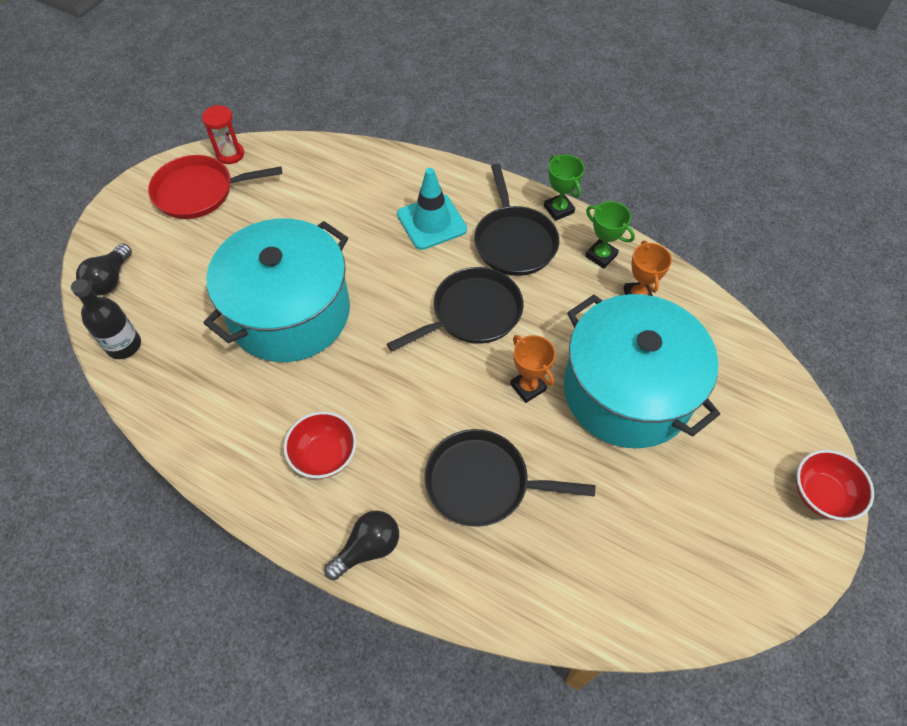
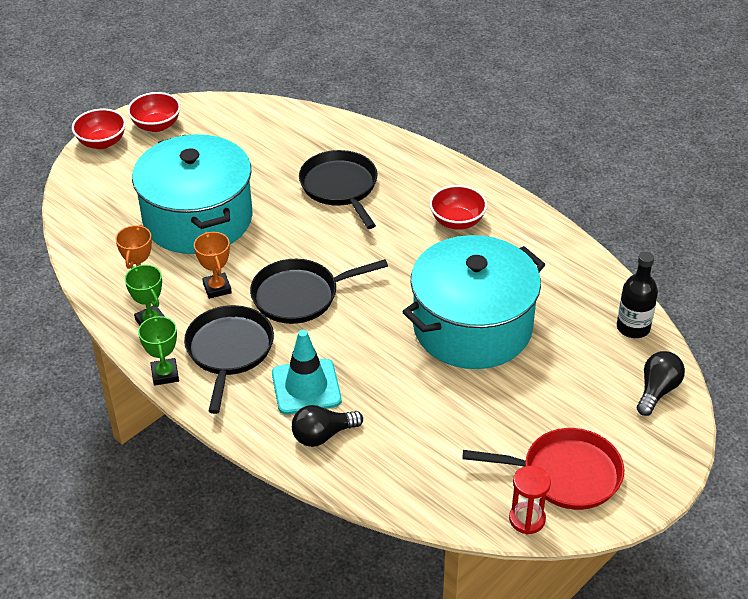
camera: 165 degrees left, 15 degrees down
(368, 548) = (435, 168): black light bulb -> black light bulb (323, 435)
(482, 482) = (340, 187): black pan -> black pan turned 135 degrees counterclockwise
(528, 387) = (277, 235): orange trophy -> orange trophy (217, 288)
(775, 547) = (156, 125): none -> red bowl

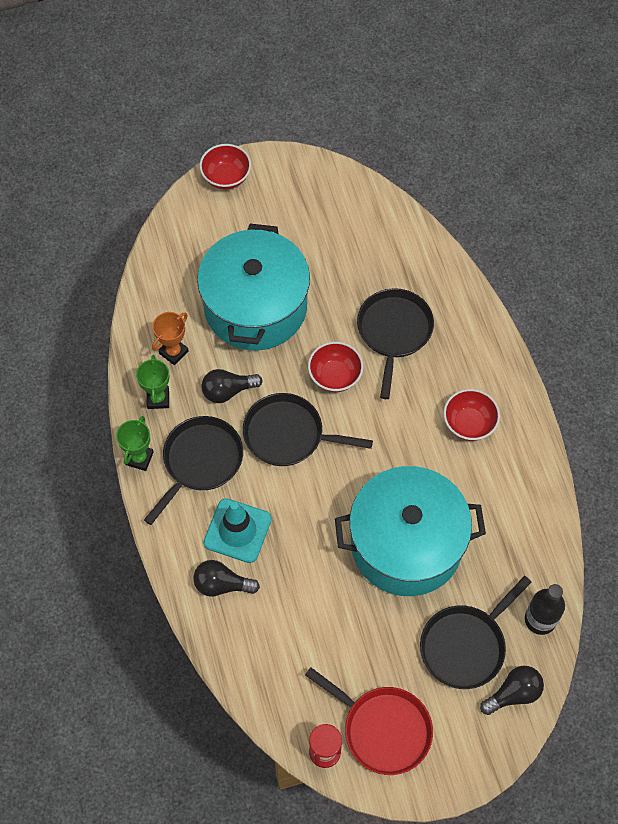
camera: 30 degrees right, 20 degrees up
(156, 125) = (282, 179): red bowl -> red bowl (335, 376)
(217, 288) = (228, 391): orange trophy -> black light bulb
(586, 376) = (465, 646): none -> black pan

